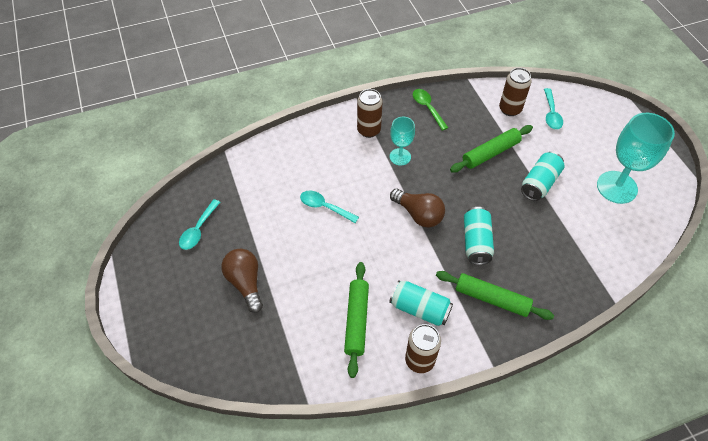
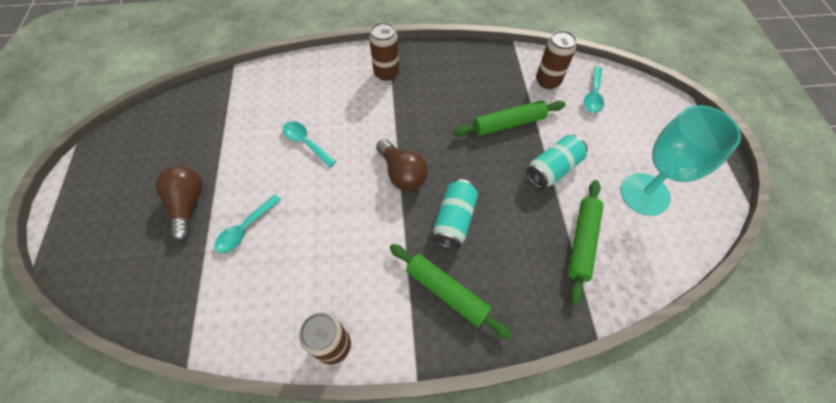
camera: 15 degrees right, 5 degrees up
(198, 230) = (169, 138): turquoise spoon -> turquoise spoon (245, 229)
(356, 321) = (283, 278): green rolling pin -> green rolling pin (582, 242)
(400, 157) = (408, 107): turquoise goblet -> none
(419, 309) = (359, 282): turquoise can -> none
(427, 108) = (457, 62): green spoon -> none

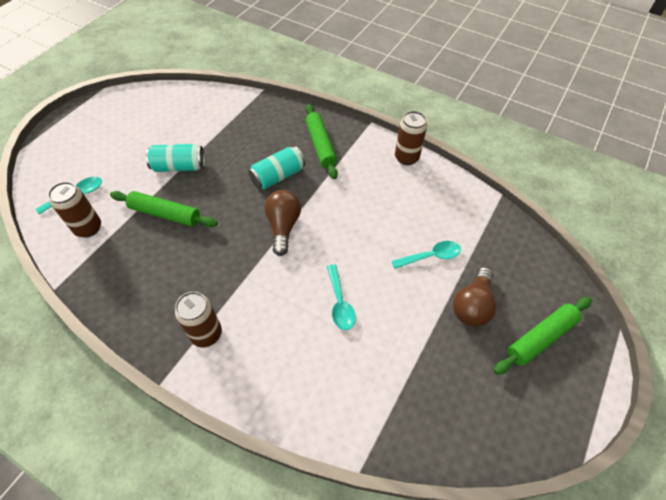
camera: 145 degrees left, 5 degrees down
(582, 242) = (217, 123): green rolling pin -> green rolling pin (540, 338)
(644, 194) = (148, 123): turquoise goblet -> none

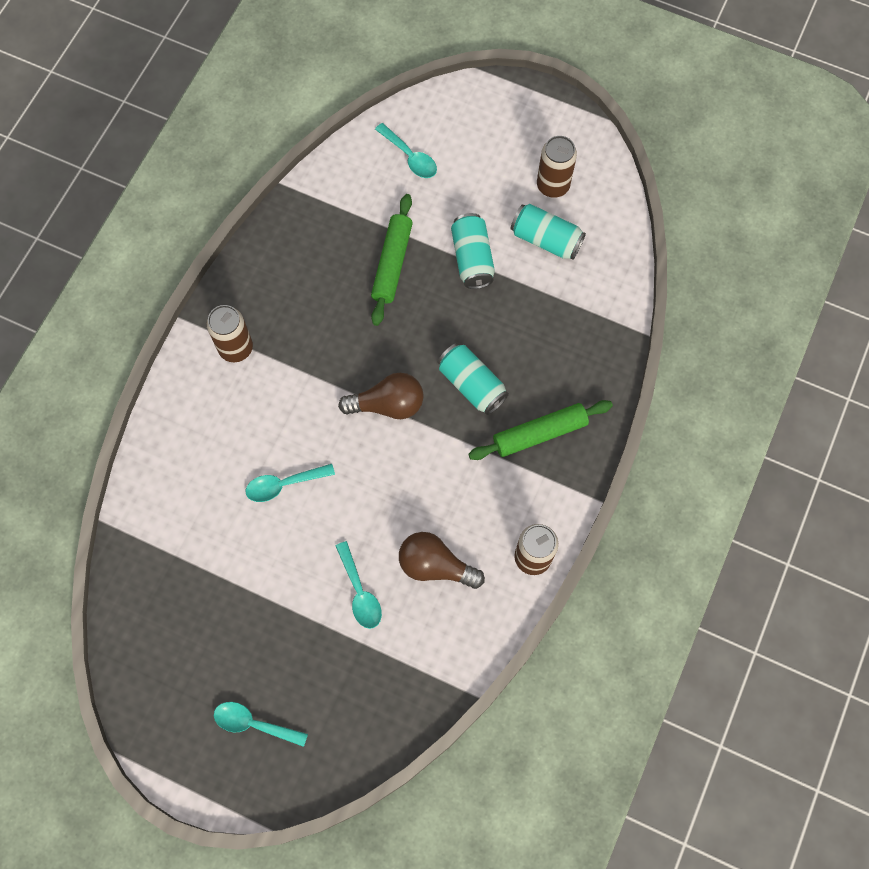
camera: 85 degrees right, 15 degrees up
(88, 228) = (362, 187): brown can -> brown can (553, 185)
(179, 127) = (546, 240): none -> turquoise can
(472, 305) = (292, 642): brown light bulb -> brown light bulb (435, 565)
(540, 338) = (253, 724): green rolling pin -> turquoise spoon

